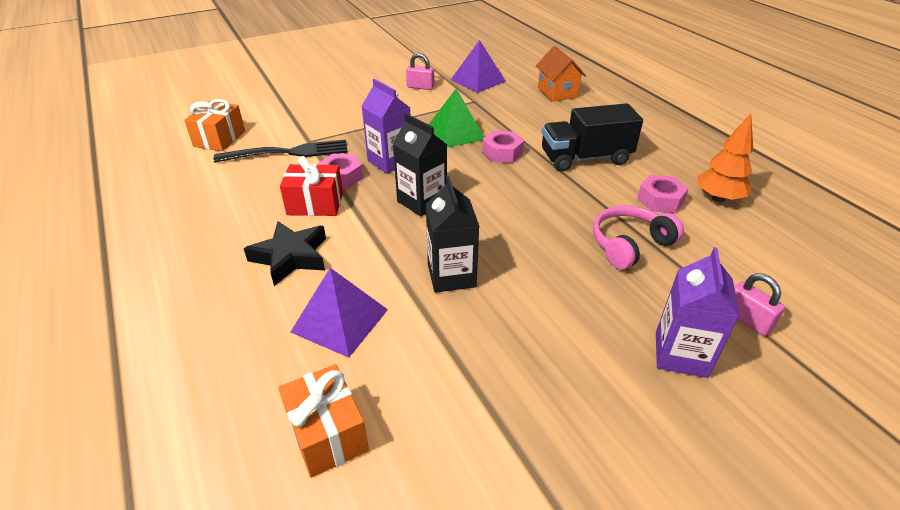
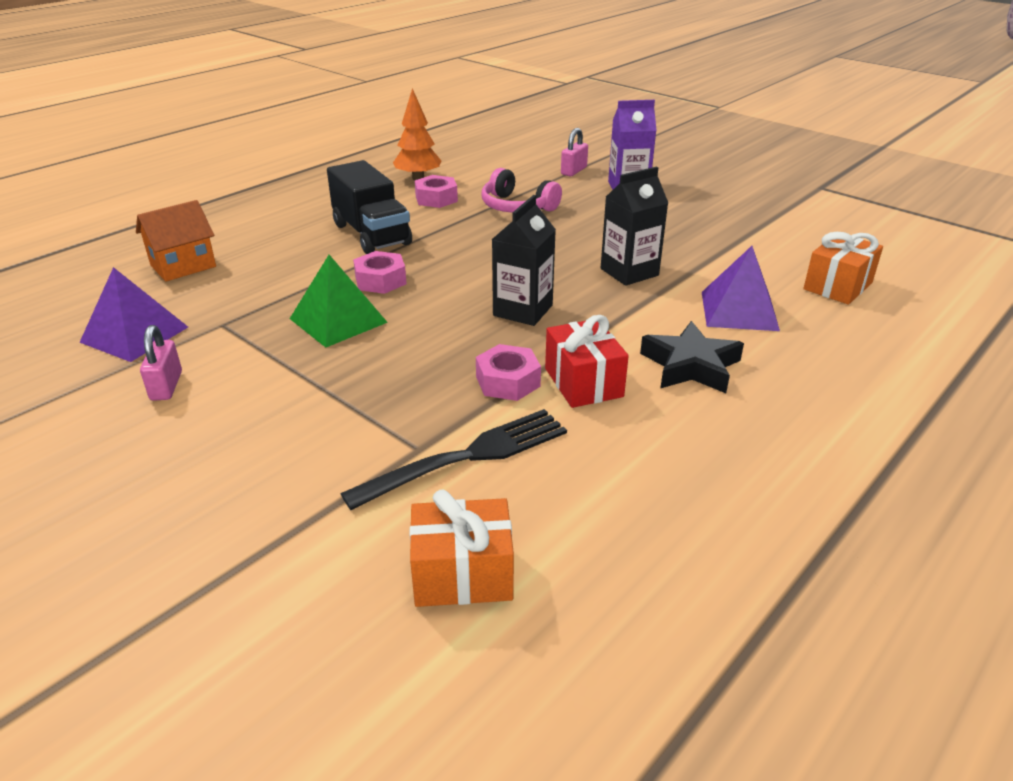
camera: 110 degrees left, 5 degrees down
(289, 152) = (468, 457): black fork -> black fork turned 90 degrees clockwise
(390, 161) = (444, 353): purple carton -> none

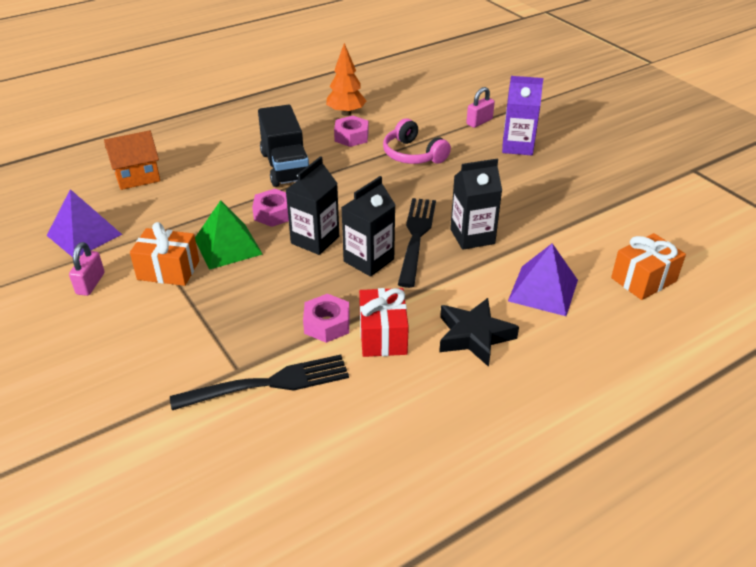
camera: 15 degrees right, 5 degrees up
(446, 299) = (315, 240): none -> black carton
(462, 574) = (224, 475): orange gift -> orange gift (168, 270)
(566, 280) = (416, 237): none -> black fork

